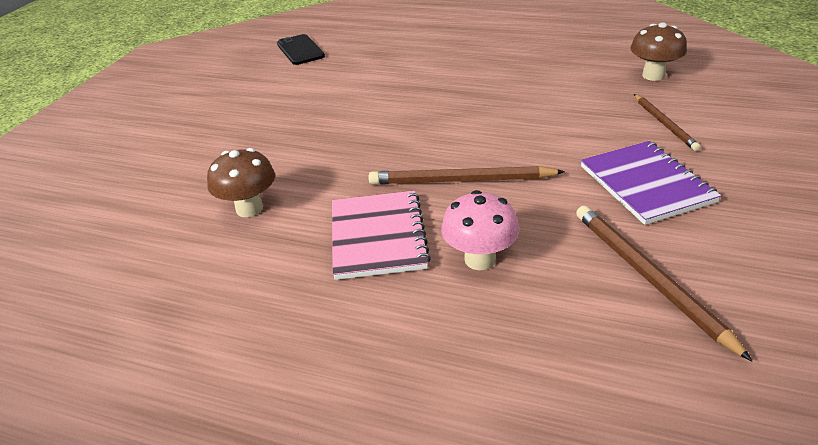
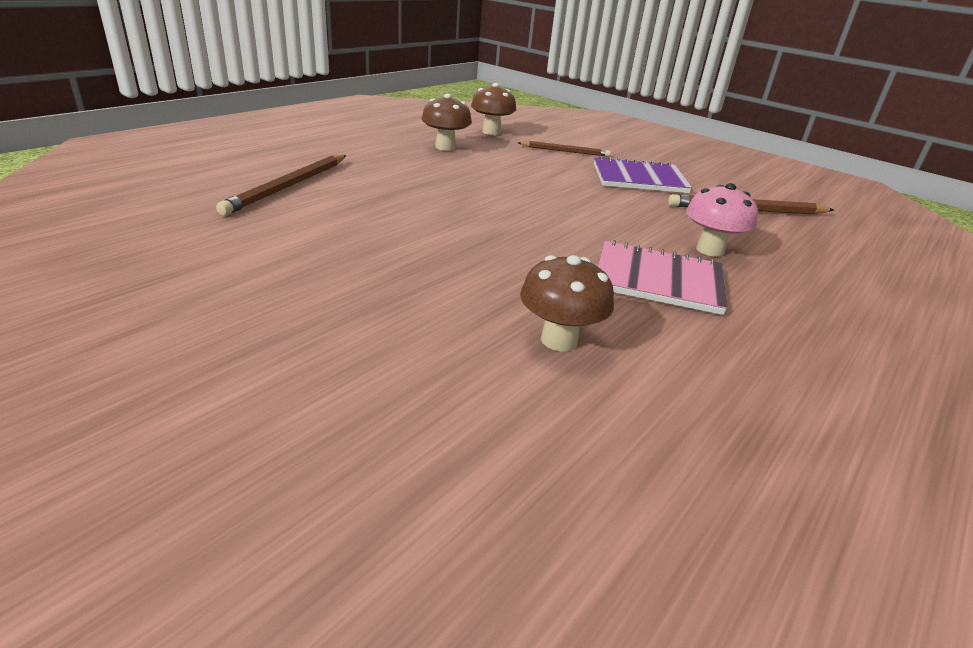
camera: 75 degrees left, 5 degrees down
(300, 50) = (149, 223): black phone -> none
(461, 181) = (588, 226): brown pencil -> brown pencil (288, 187)
(564, 72) = (445, 147): none -> brown mushroom

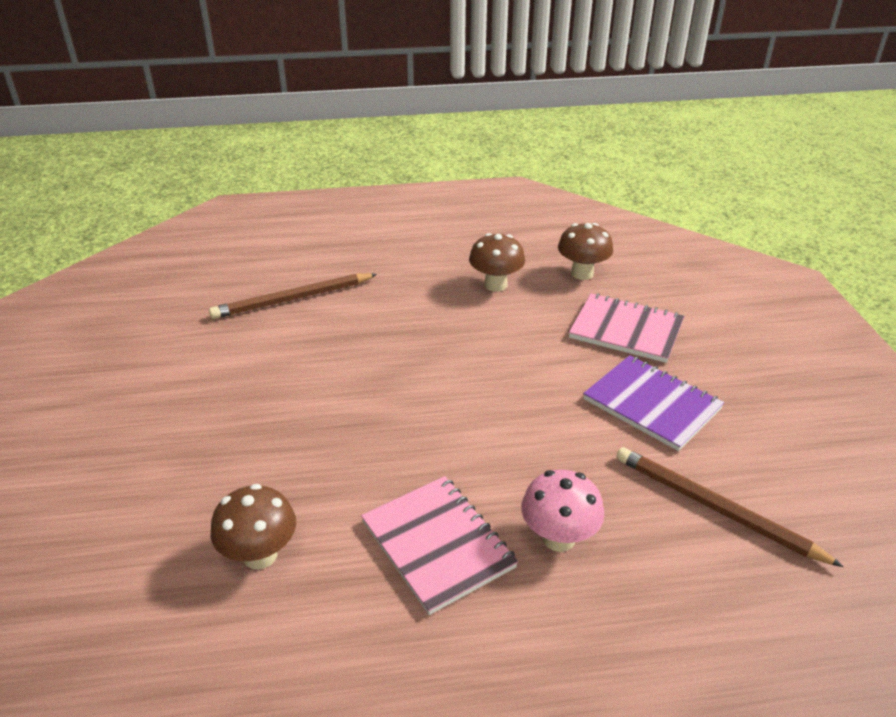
camera: 45 degrees right, 5 degrees up
(565, 151) = (626, 330): brown pencil -> pink notebook

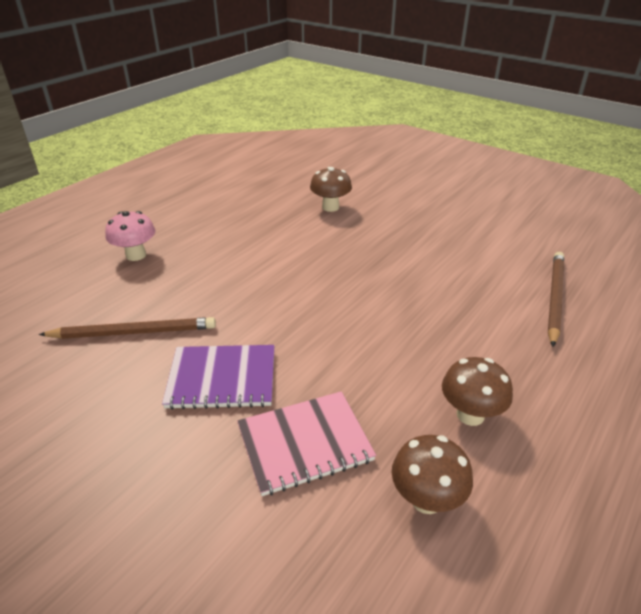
camera: 135 degrees right, 0 degrees up
(438, 544) = (266, 243): pink notebook -> none
(558, 538) = (213, 273): pink mushroom -> pink mushroom (136, 255)

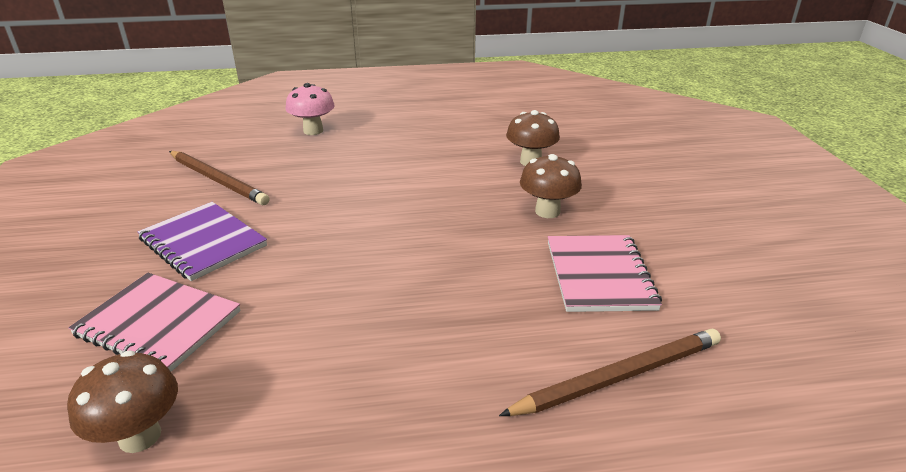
camera: 45 degrees right, 5 degrees down
(470, 414) = (301, 407): brown mushroom -> brown mushroom (547, 211)
(471, 255) = (599, 275): none -> pink notebook

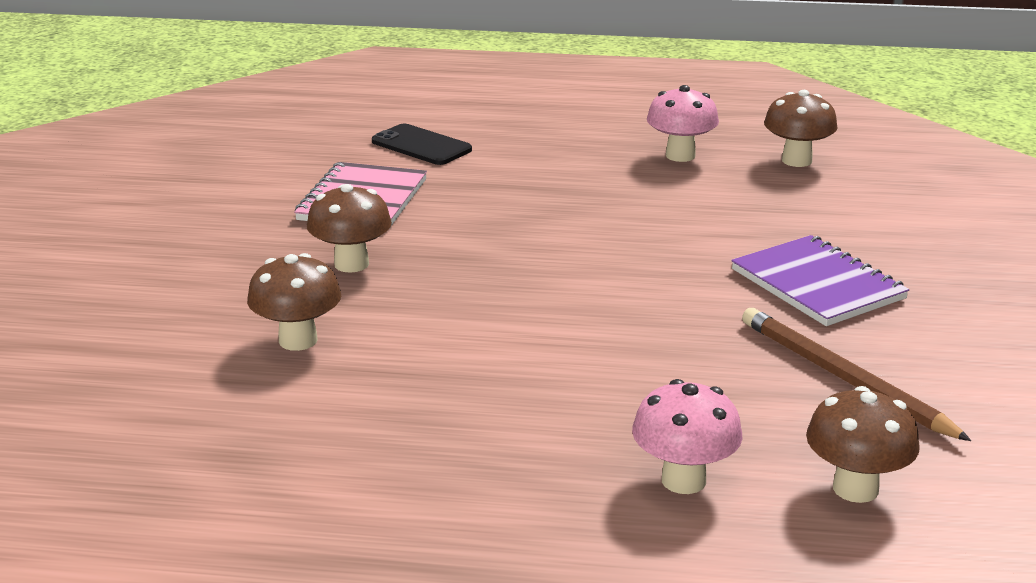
camera: 165 degrees left, 5 degrees down
(158, 324) = (824, 217): pink notebook -> none
(236, 136) = (855, 488): none -> brown mushroom
(296, 417) = (680, 156): none -> pink mushroom
(619, 376) = (421, 146): brown pencil -> black phone

